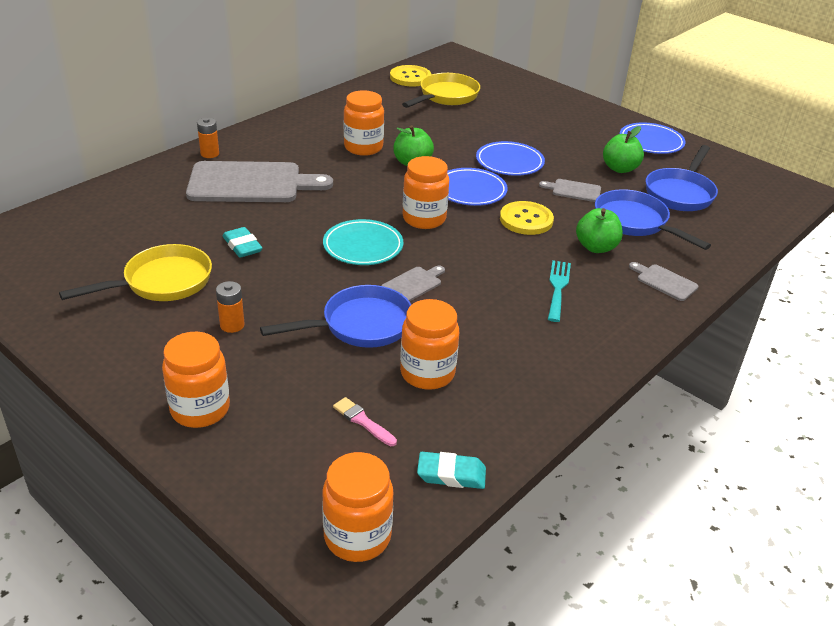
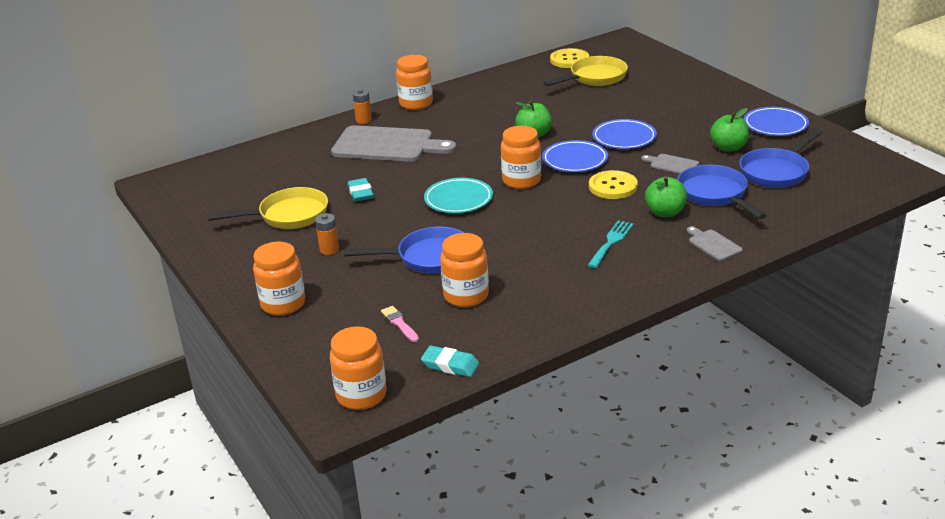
camera: 20 degrees right, 5 degrees down
(363, 147) = (496, 120): orange jar -> orange jar (416, 103)
(413, 284) = (487, 231): grey cutting board -> none

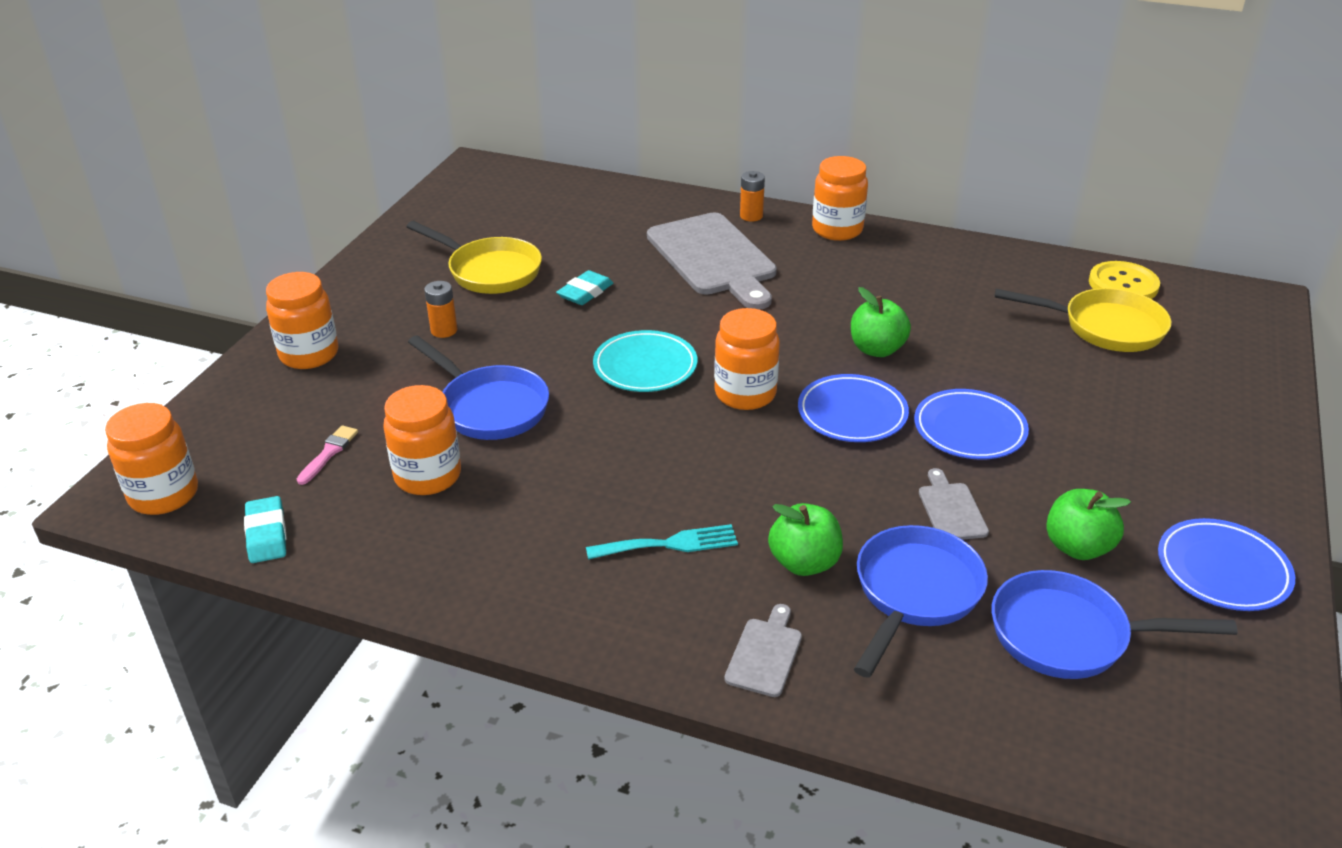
camera: 50 degrees right, 5 degrees up
(613, 186) = (820, 479): yellow button -> none

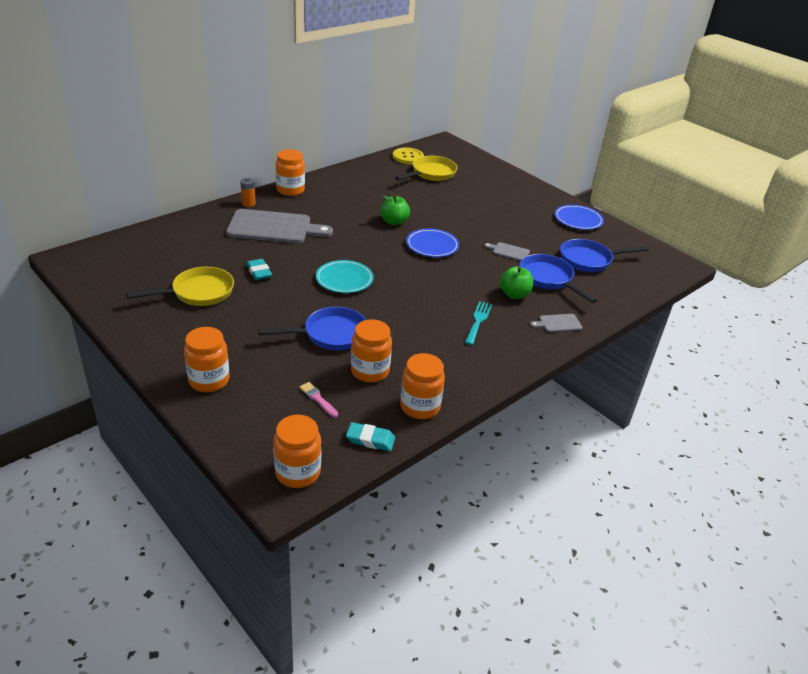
camera: 65 degrees left, 0 degrees up
(444, 330) = (241, 326): orange battery -> none
(745, 394) = (393, 263): orange jar -> orange jar (420, 407)
(765, 654) = (558, 323): grey cutting board -> grey cutting board turned 60 degrees counterclockwise
(969, 429) = (466, 227): blue plate -> none
(1069, 635) = (589, 260): blue pan -> blue pan turned 45 degrees clockwise
(1077, 547) = (548, 238): green apple -> none

